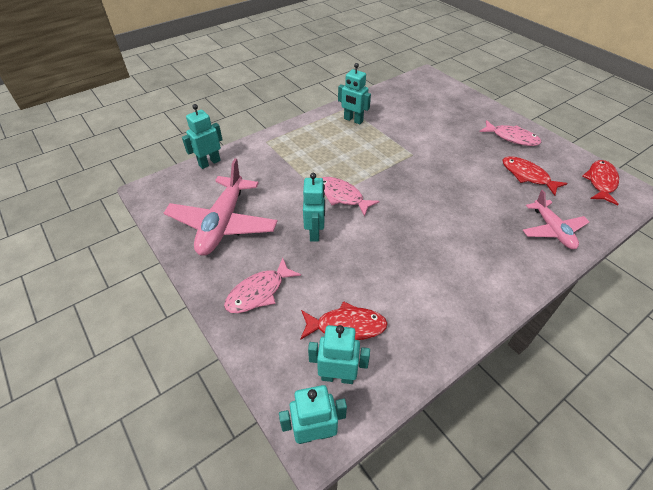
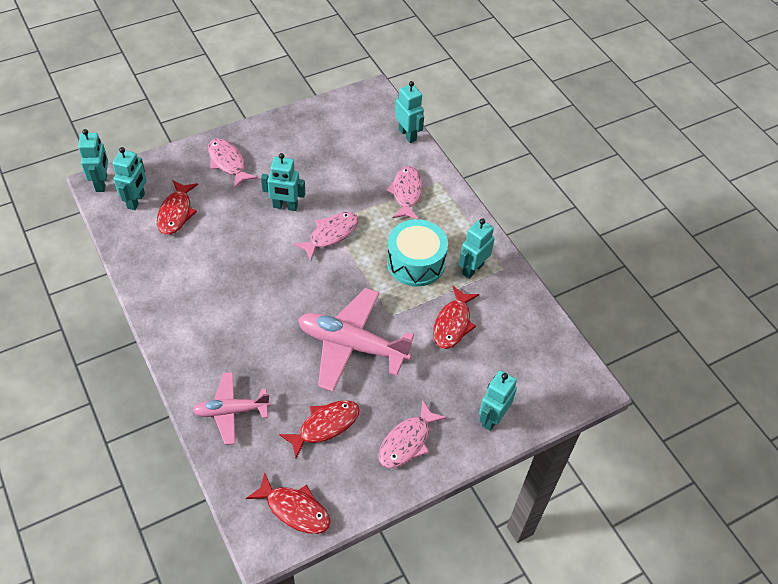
camera: 95 degrees right, 5 degrees up
(223, 223) = (314, 143): pink plane -> pink plane (352, 345)
(282, 157) = (406, 193): none -> pink fish
(356, 146) = (416, 262): none -> turquoise drum
(406, 125) = (453, 324): none -> red fish
(471, 106) = (492, 418): none -> turquoise robot

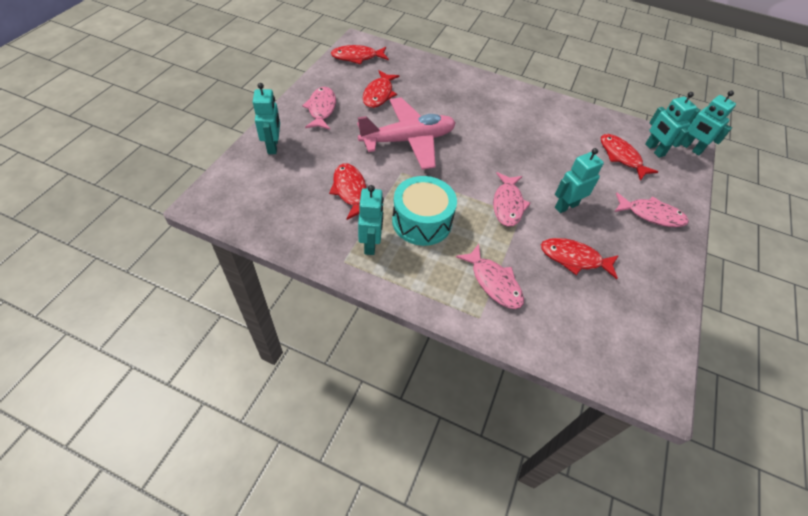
camera: 140 degrees right, 0 degrees up
(231, 411) = (438, 77): pink plane -> none
(330, 173) = (574, 258): none -> red fish
(407, 135) = (565, 356): turquoise robot -> none

